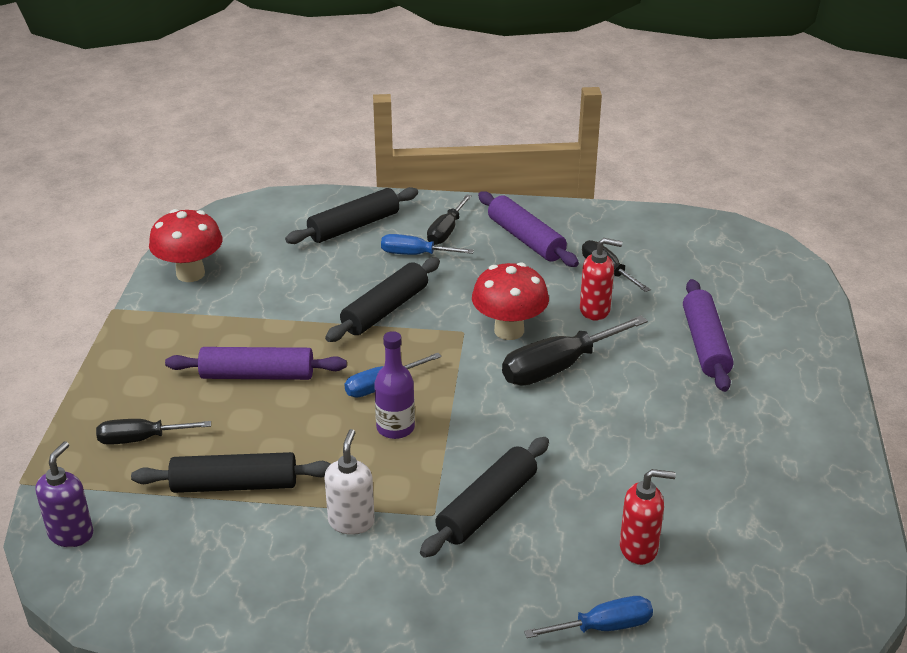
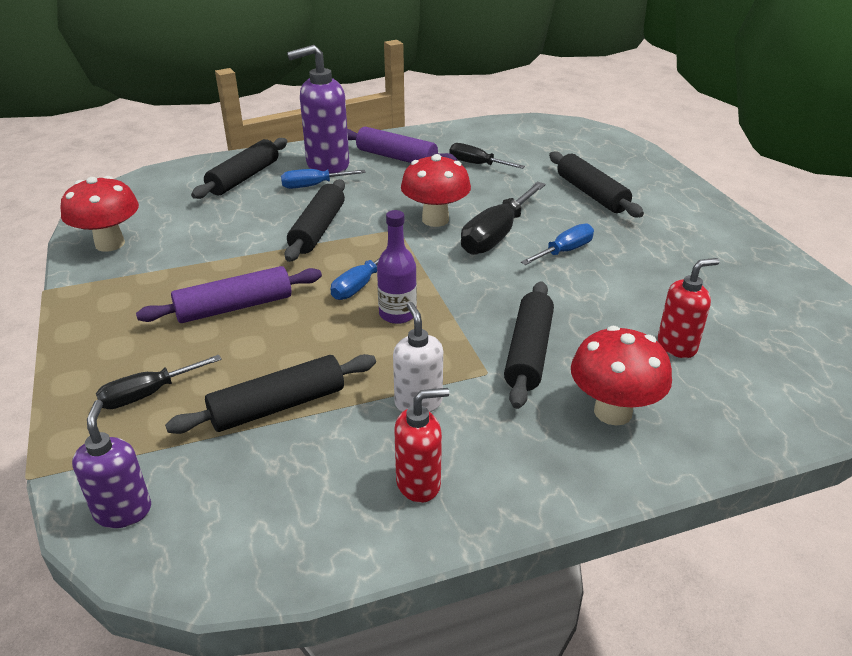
camera: 25 degrees left, 0 degrees up
(446, 231) = (327, 165): black screwdriver -> purple soap dispenser
(517, 591) = (613, 412): none -> red mushroom
(595, 310) = (491, 191): red soap dispenser -> red soap dispenser (419, 483)
(604, 627) = (707, 416): blue screwdriver -> blue screwdriver (564, 251)
(705, 344) = (591, 194): purple rolling pin -> black rolling pin

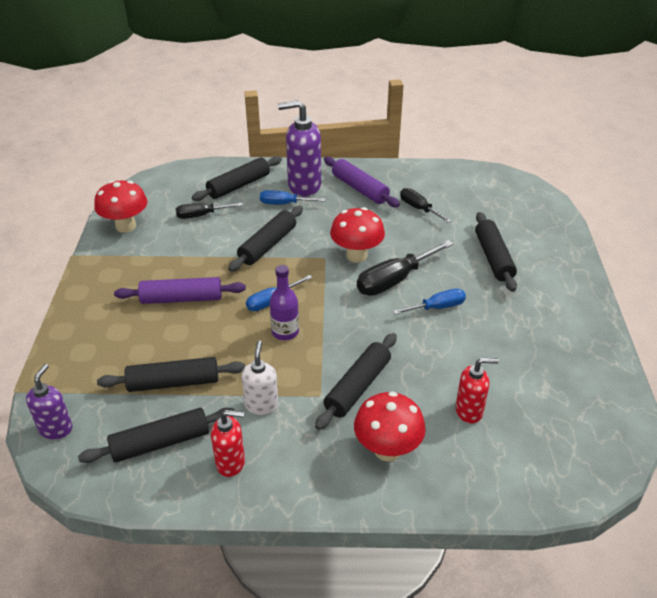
camera: 20 degrees right, 5 degrees up
(148, 394) = (101, 352): black screwdriver -> black screwdriver (201, 215)
(301, 486) = (160, 443): none -> black rolling pin

